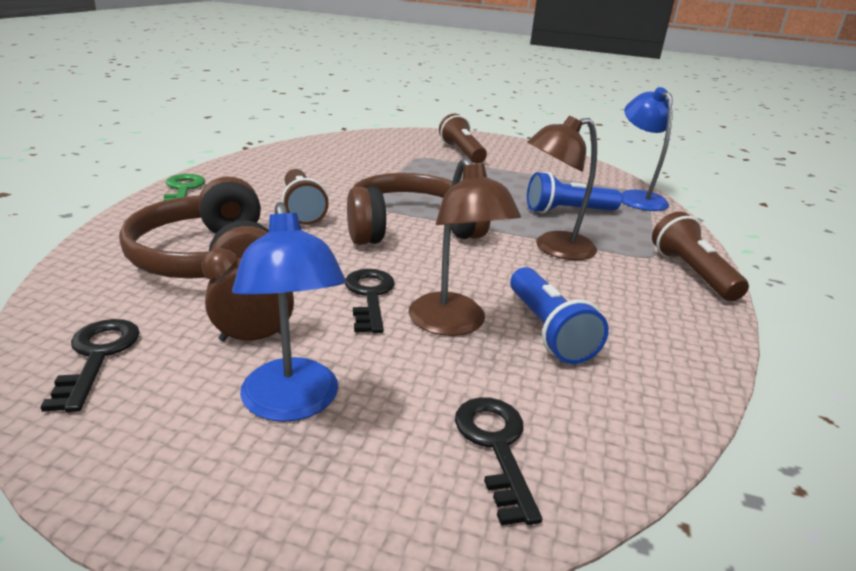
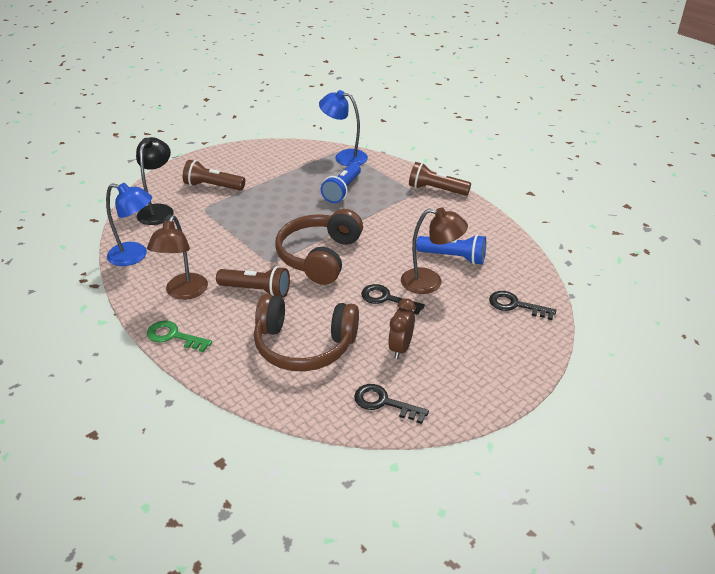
camera: 55 degrees left, 10 degrees up
(292, 404) = (459, 349): blue lamp -> blue lamp (135, 256)
(388, 142) = (158, 210): none -> black lamp
(554, 248) = (382, 218): brown lamp -> brown lamp (183, 293)

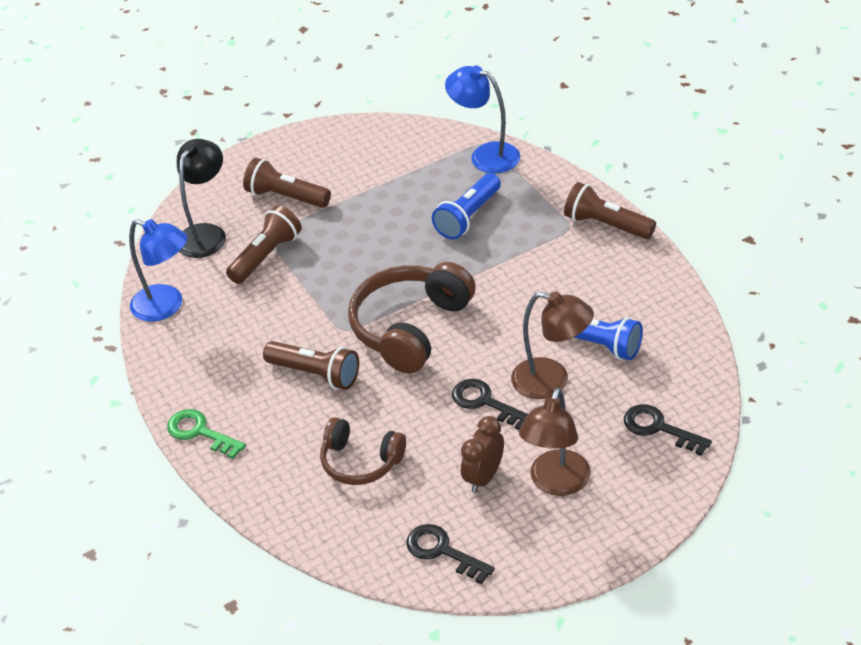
camera: 15 degrees right, 5 degrees up
(183, 293) = (221, 369): brown lamp -> brown lamp (556, 483)
(205, 221) = (266, 256): none -> brown flashlight
(304, 346) = (360, 462): brown headphones -> brown headphones, size x0.61

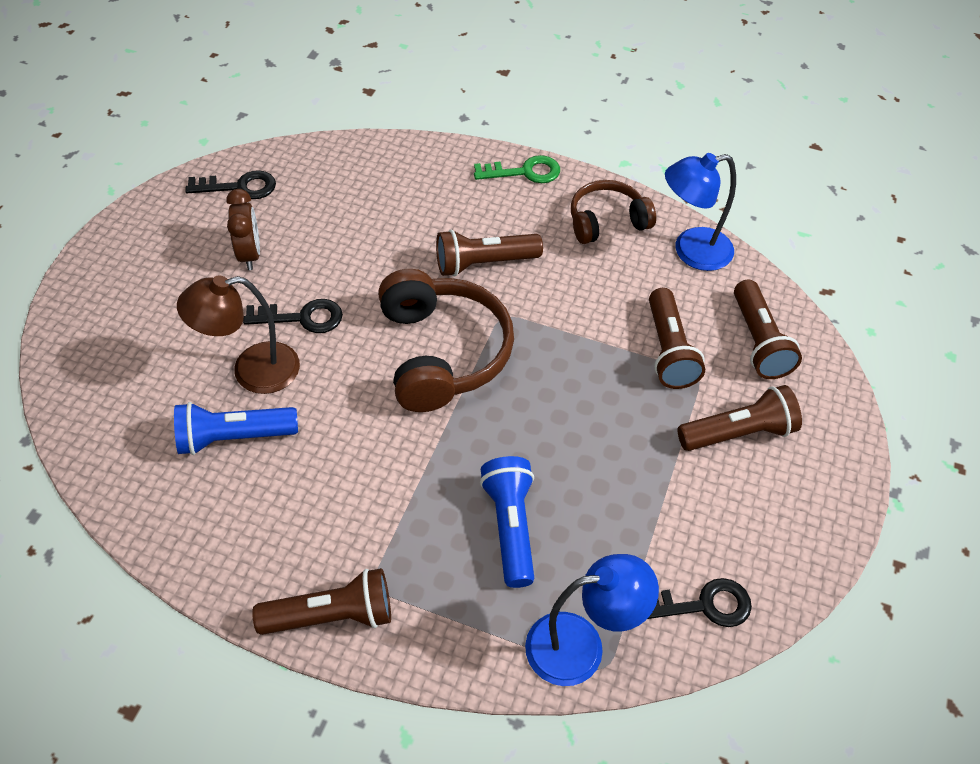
camera: 135 degrees right, 10 degrees up
(206, 233) = (758, 341): black lamp -> brown flashlight
(360, 462) = (368, 215): brown headphones -> brown headphones (607, 221)
(556, 483) = (180, 281): brown lamp -> none
(659, 428) = (111, 379): black key -> black key (703, 605)

